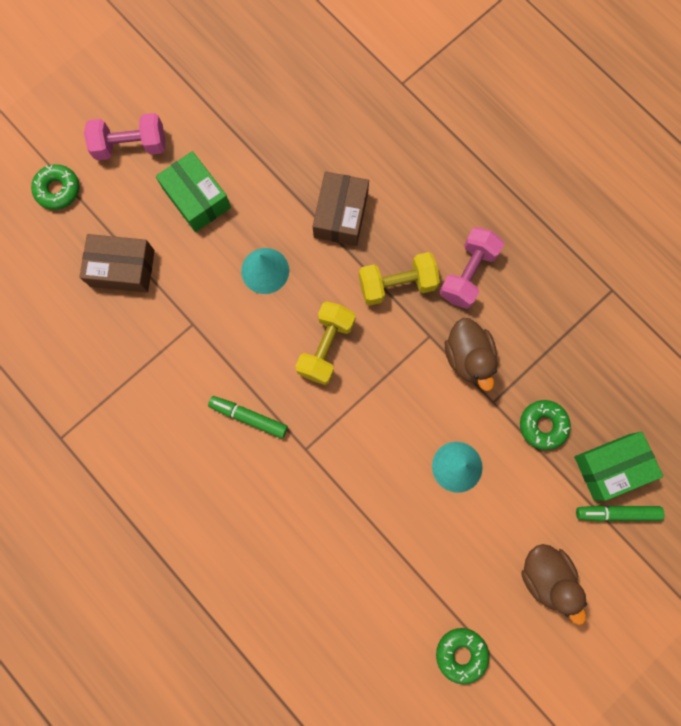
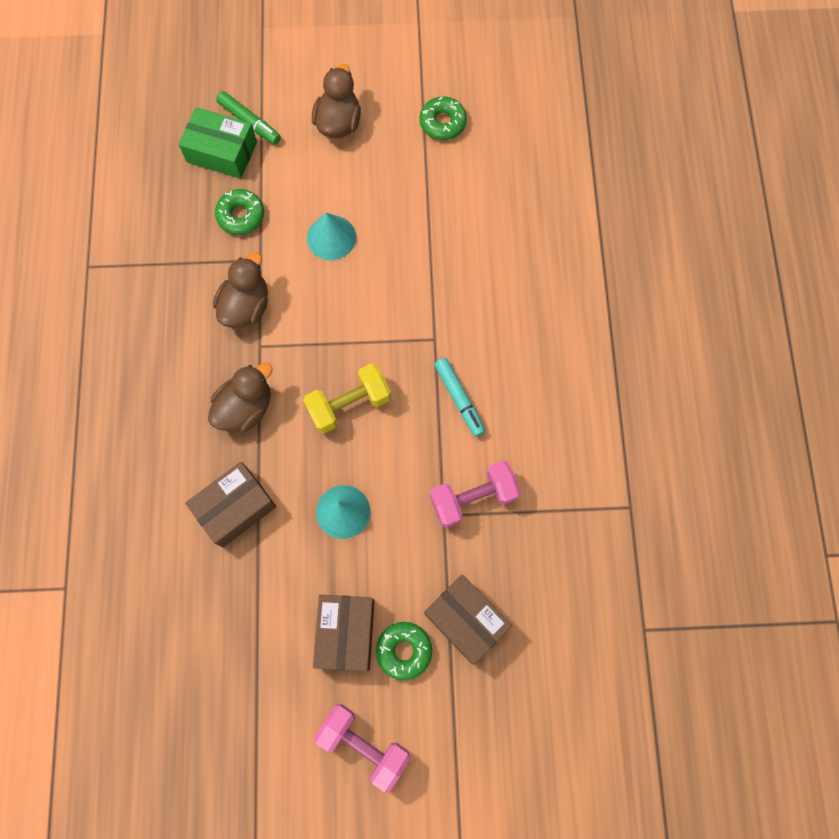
camera: 140 degrees left, 5 degrees down
(58, 190) = (468, 756): green donut -> green donut (404, 650)
(197, 198) = (346, 633): green box -> brown box
(249, 417) = (459, 399): green marker -> turquoise marker
(397, 284) = (246, 408): yellow dumbbell -> brown duck
(468, 274) = (182, 369): pink dumbbell -> pink dumbbell (473, 498)

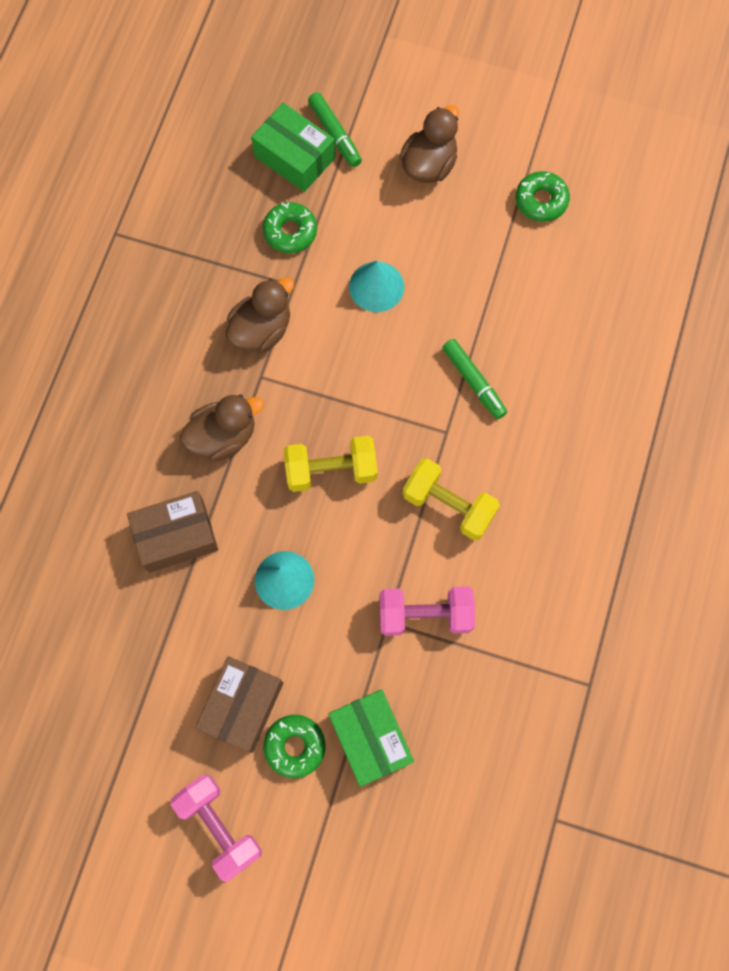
camera: 20 degrees right, 0 degrees up
(442, 289) = (473, 382): none -> green marker
(459, 399) = (448, 505): turquoise marker -> yellow dumbbell
(466, 620) = (370, 739): brown box -> green box

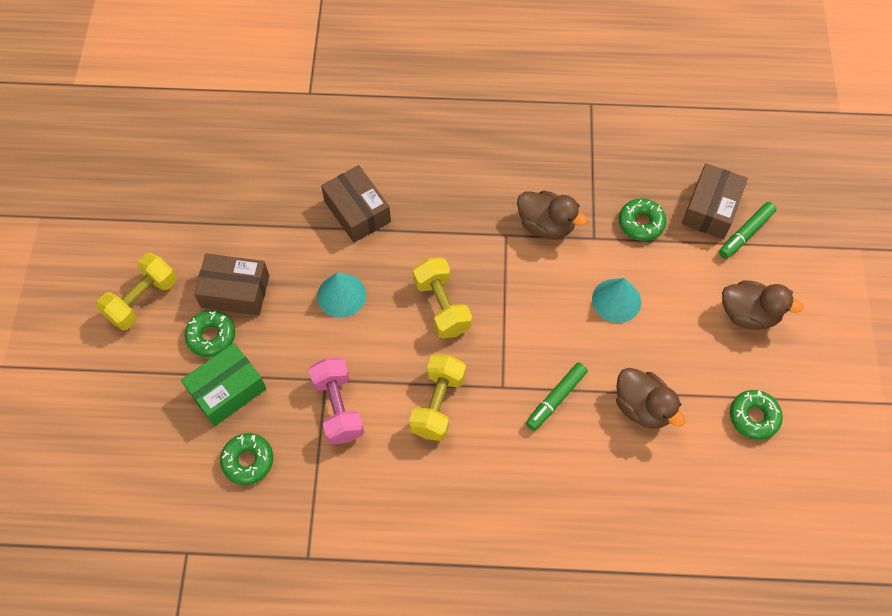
camera: 75 degrees right, 10 degrees down
(219, 826) = (142, 300): pink dumbbell -> yellow dumbbell
(223, 436) = (447, 222): brown duck -> brown duck (642, 407)
(294, 157) = (710, 209): green box -> brown box
(464, 730) = (248, 461): none -> green donut

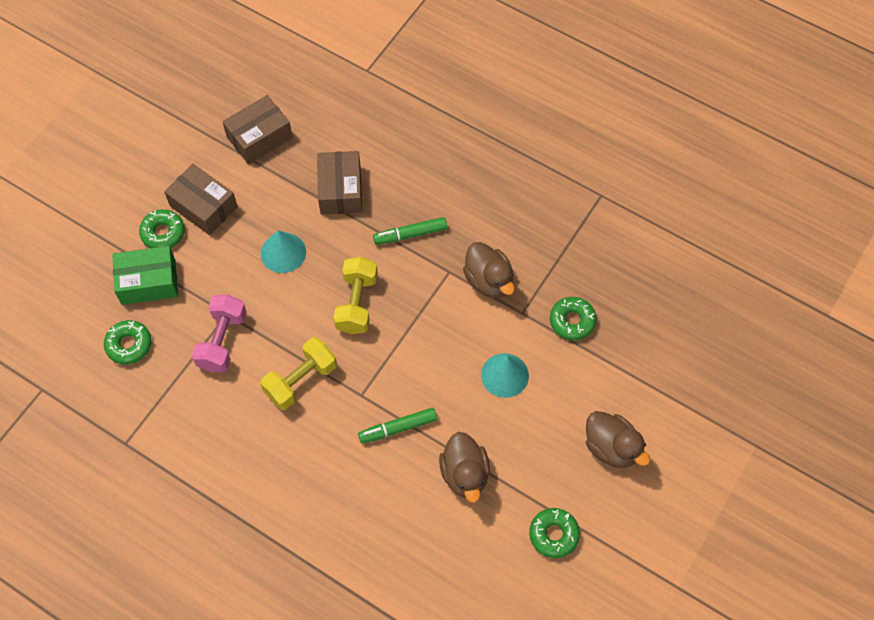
camera: 30 degrees right, 0 degrees up
(142, 300) = (130, 177): yellow dumbbell -> none
(710, 209) = (643, 340): brown box -> brown box (259, 137)
(745, 233) = (659, 378): green marker -> green marker (410, 234)

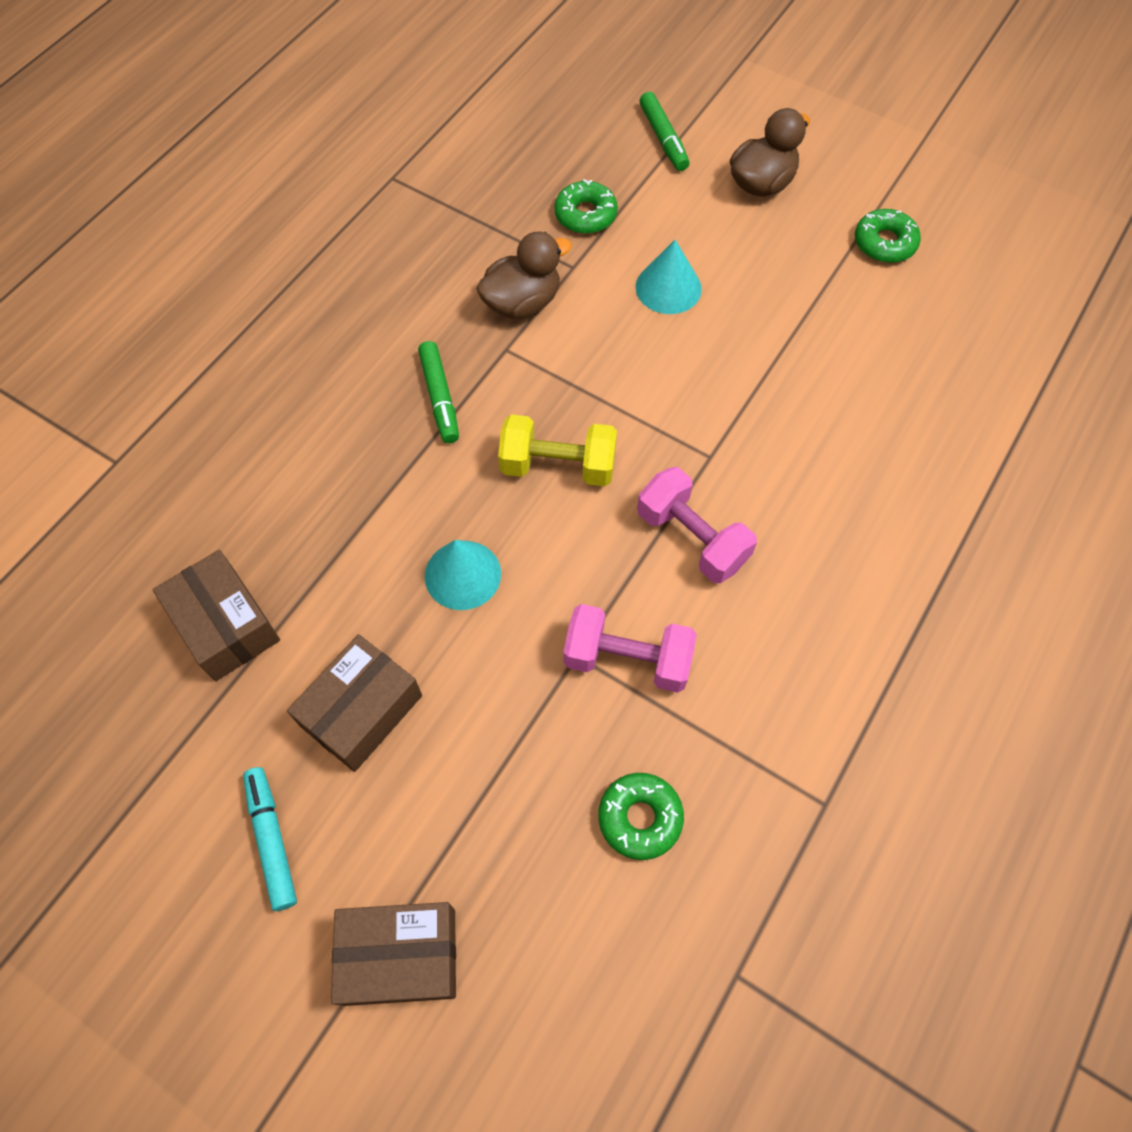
camera: 90 degrees left, 0 degrees up
(138, 172) = (272, 839): none -> turquoise marker
(148, 282) = (513, 796): green box -> none
(163, 233) = (412, 779): green donut -> none
(301, 380) = (692, 538): yellow dumbbell -> pink dumbbell
(340, 190) = (350, 494): brown box -> brown box (400, 956)
(398, 428) = (758, 410): green marker -> green marker (663, 138)
(465, 474) = (817, 333): brown duck -> none

